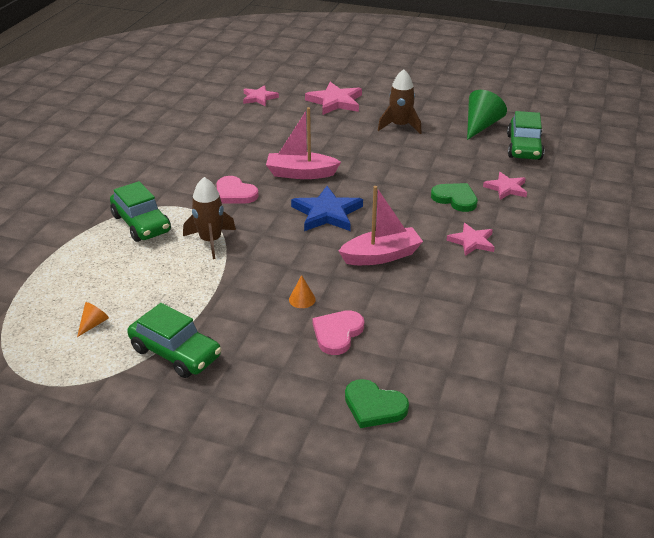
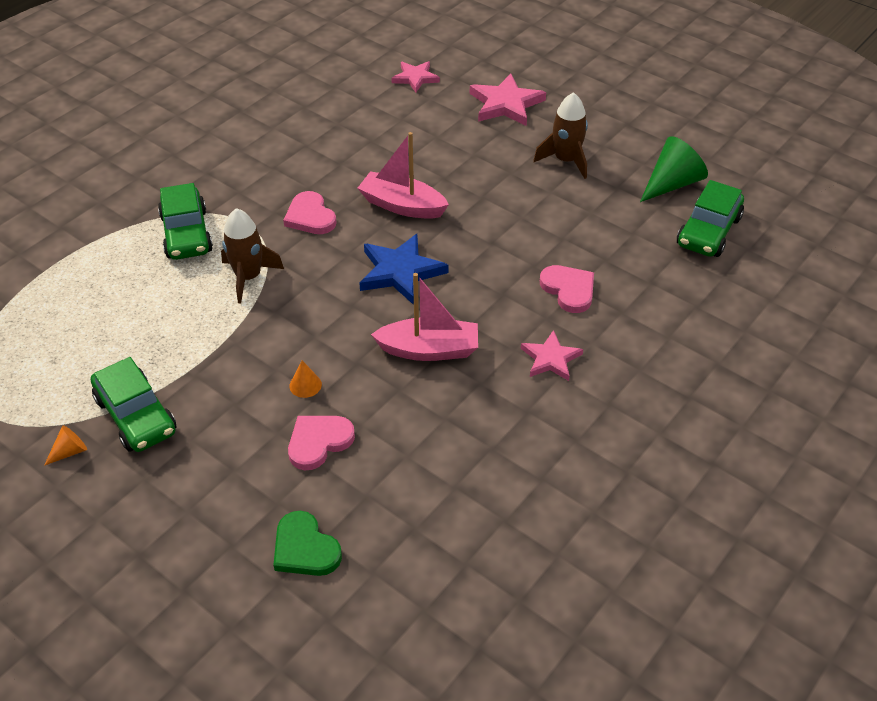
camera: 20 degrees right, 10 degrees up
(93, 324) = (73, 354): orange cone -> orange cone (70, 451)
(455, 199) = (569, 290): green heart -> pink heart
(506, 188) = (644, 290): pink star -> none

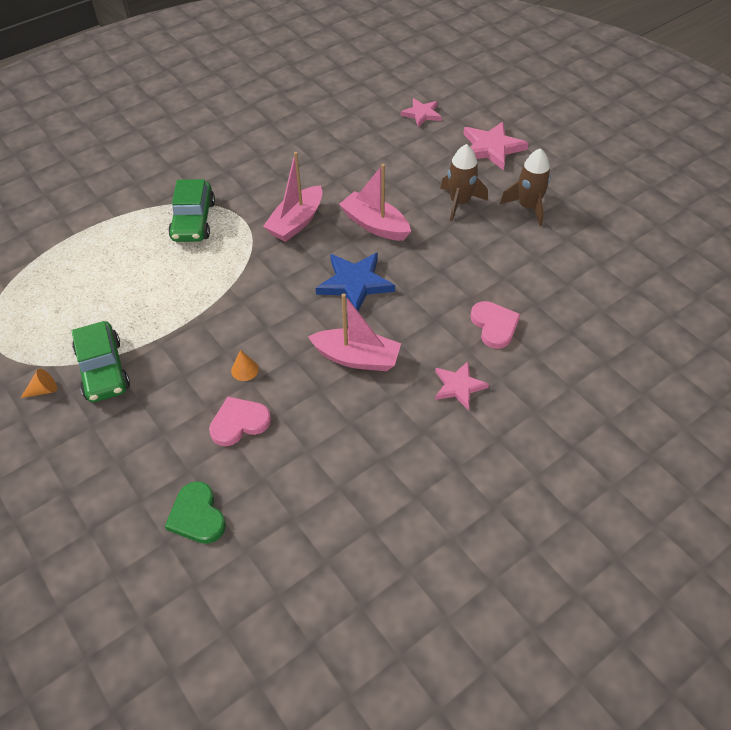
camera: 15 degrees right, 5 degrees up
(248, 277) = (230, 266): brown rocket -> brown rocket (459, 202)
(310, 216) = (296, 222): pink heart -> pink boat
(672, 184) = (617, 243): green cone -> none
(708, 231) = (637, 293): green car -> none

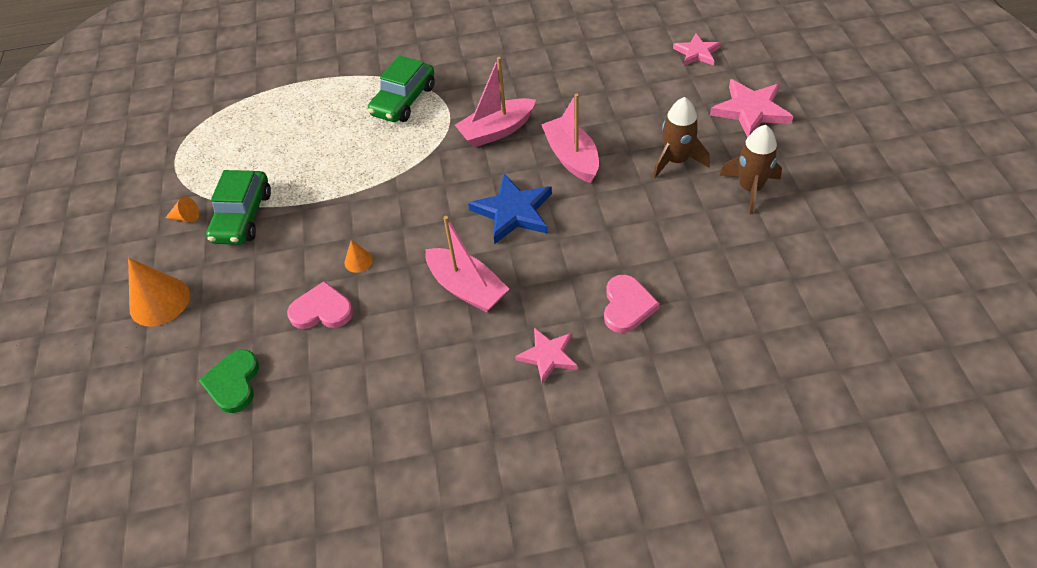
camera: 30 degrees right, 0 degrees up
(69, 474) = (159, 301): none -> orange cone

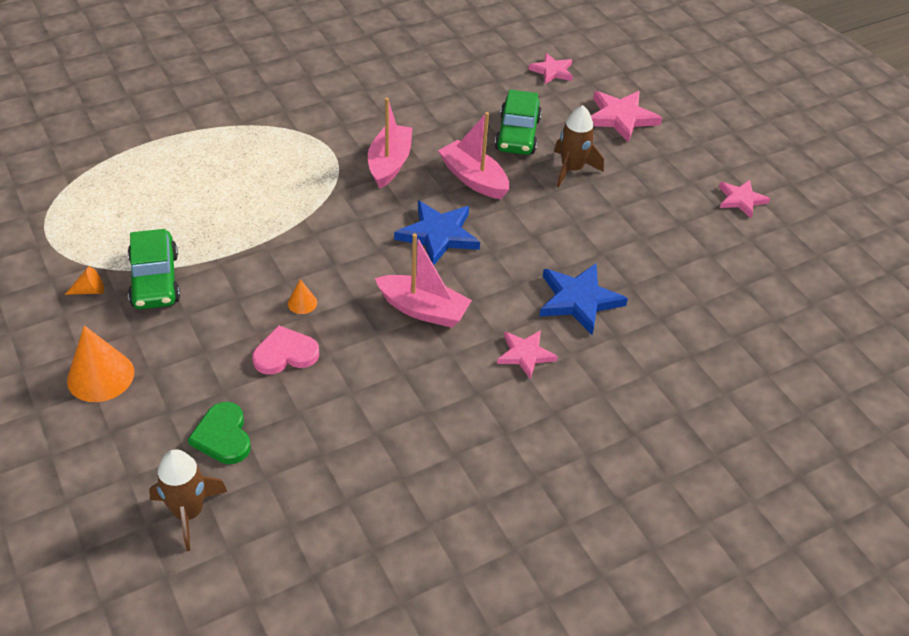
camera: 25 degrees left, 5 degrees down
(404, 100) = (280, 146): green car -> green car (517, 134)
(496, 131) = (389, 163): pink boat -> pink boat turned 150 degrees clockwise
(627, 306) = (579, 300): pink heart -> blue star
(750, 188) = (646, 185): brown rocket -> brown rocket (188, 512)
(852, 221) = (741, 200): none -> pink star

